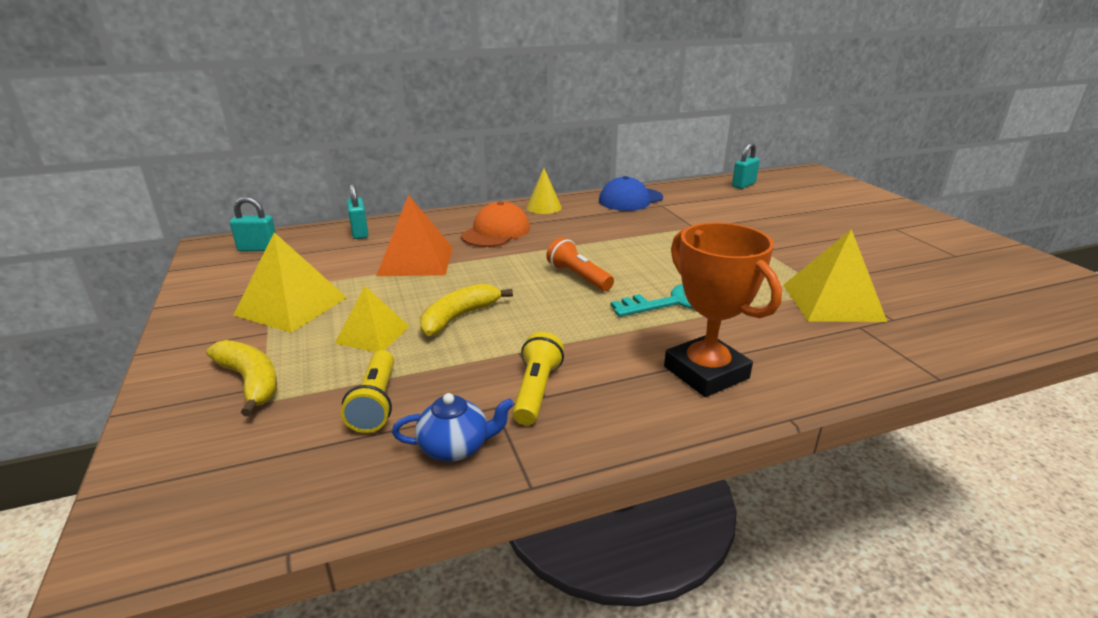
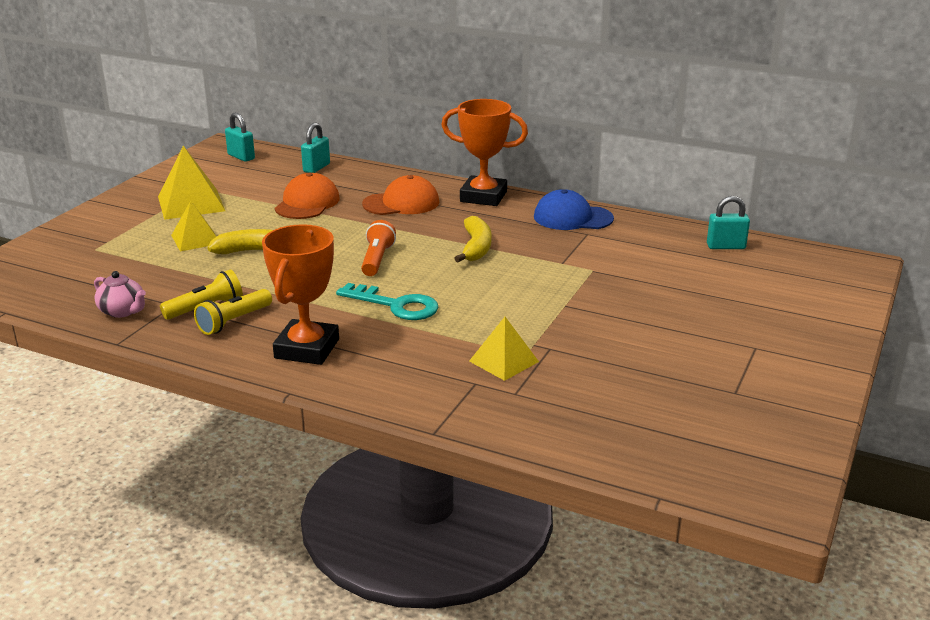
camera: 45 degrees right, 0 degrees up
(250, 382) = (105, 237): yellow banana -> yellow banana (476, 248)
(376, 403) = (132, 274): yellow flashlight -> yellow flashlight (234, 322)
(416, 261) = (307, 203): orange pyramid -> orange cap
(455, 447) = (123, 311): blue teapot -> pink teapot
(544, 207) = (483, 197): yellow cone -> orange trophy
(832, 302) = (504, 361): yellow pyramid -> yellow pyramid, size x0.64

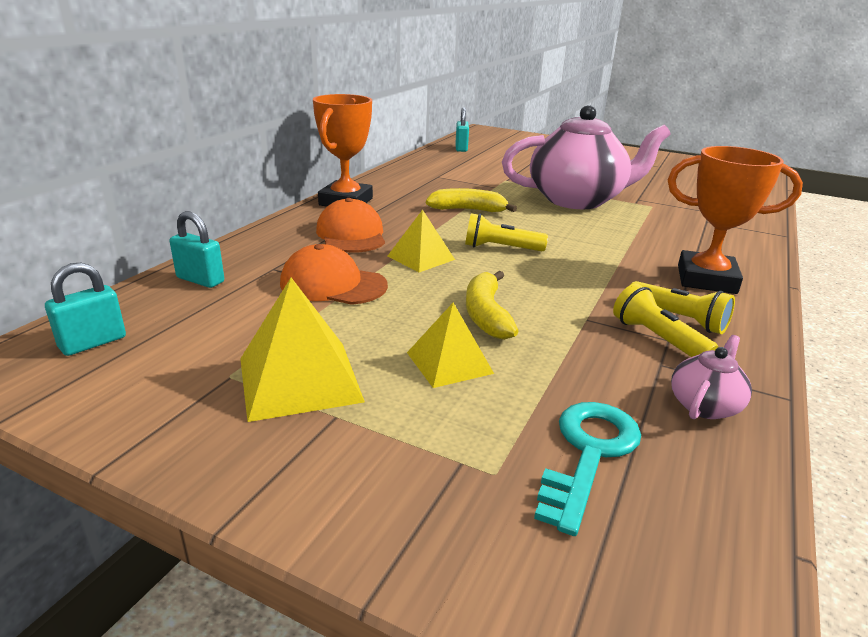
camera: 90 degrees left, 0 degrees up
(377, 259) = (500, 248): orange flashlight -> yellow flashlight
(396, 305) = (597, 242): turquoise key -> turquoise key (589, 453)
(504, 361) = (668, 212): yellow pyramid -> yellow pyramid (421, 258)
(530, 307) = (577, 200): none -> pink teapot
(572, 218) = (405, 178): blue cap -> none

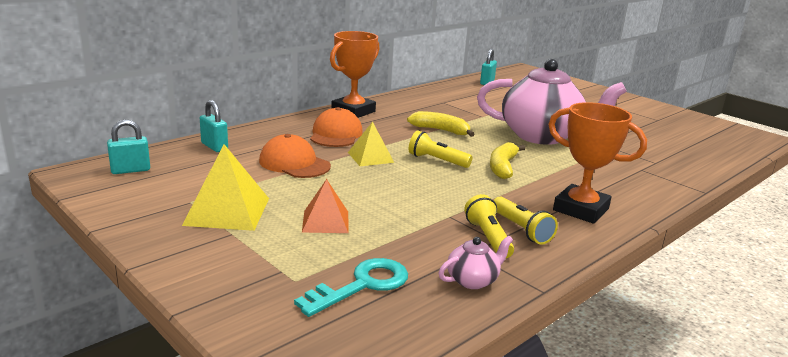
camera: 20 degrees right, 5 degrees down
(449, 363) = (325, 221): yellow pyramid -> orange pyramid
(486, 315) = (379, 200): yellow banana -> yellow banana (503, 167)

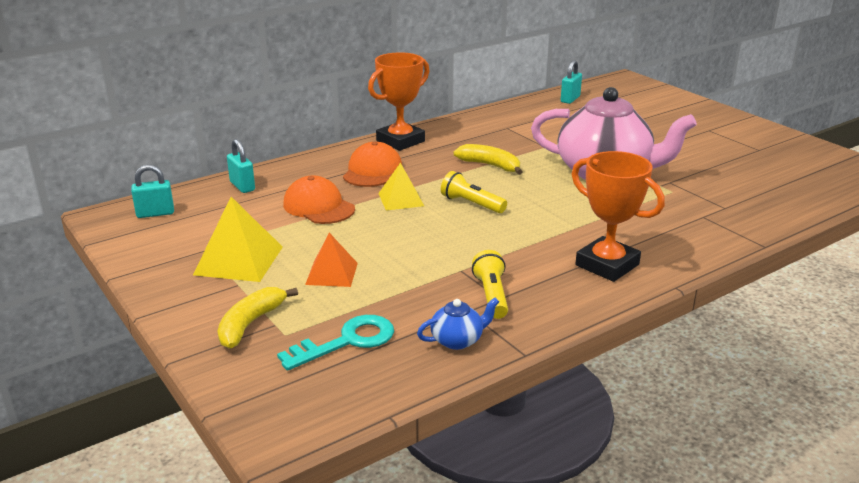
camera: 10 degrees right, 5 degrees up
(473, 280) = (457, 340): pink teapot -> blue teapot
(503, 167) = (542, 212): yellow banana -> yellow banana (250, 324)
(521, 230) = (531, 287): yellow flashlight -> none

